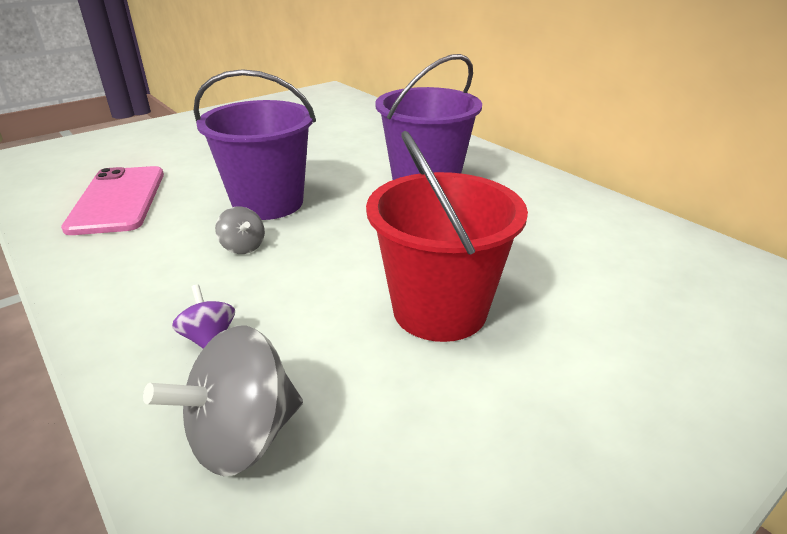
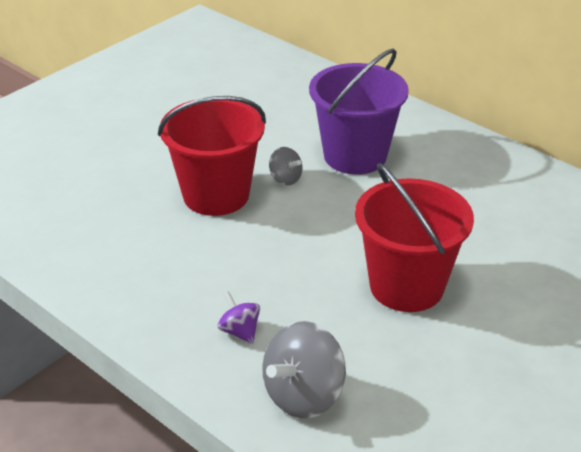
camera: 10 degrees left, 5 degrees up
(118, 200) = (68, 207): pink phone -> none
(243, 247) = (219, 246): grey spinning top -> grey spinning top (285, 179)
(268, 203) = (216, 195): purple bucket -> red bucket

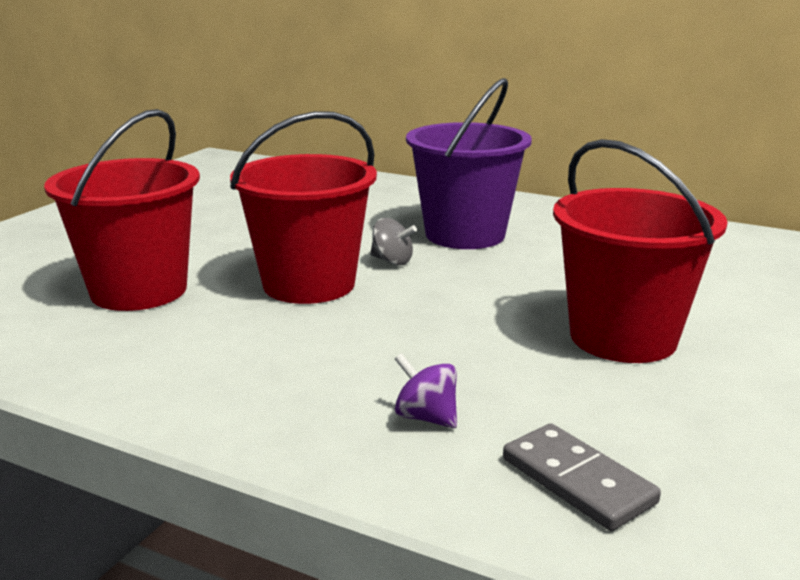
camera: 15 degrees left, 15 degrees down
(100, 183) = (139, 290): none -> red bucket
(303, 395) = (577, 481): grey spinning top -> grey domino

